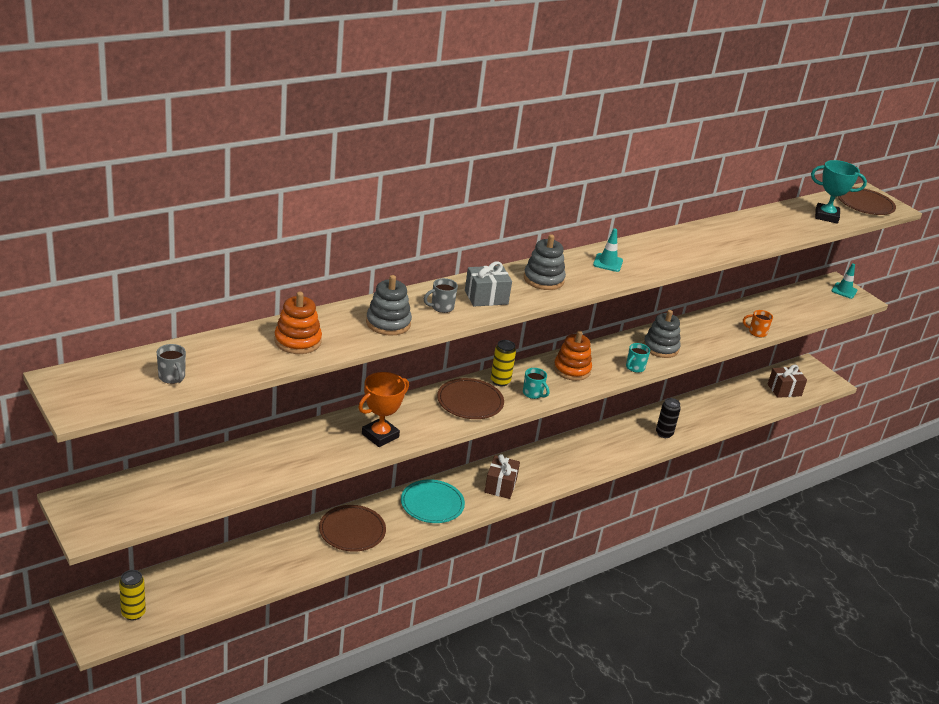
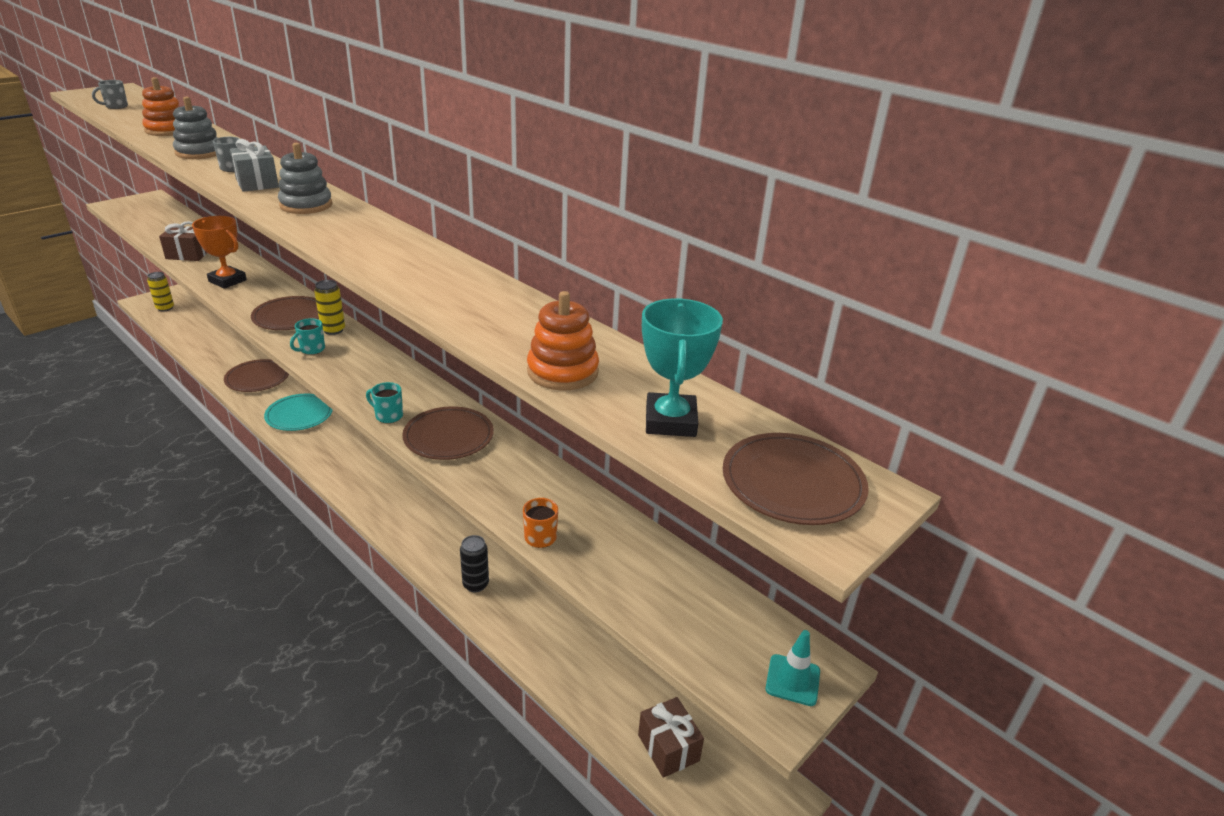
camera: 80 degrees right, 0 degrees up
(500, 486) = (334, 453): brown gift -> brown gift (188, 254)
(572, 370) = (370, 371): orange stacking toy -> orange stacking toy (562, 372)
(608, 263) = (364, 235): turquoise traffic cone -> none
(660, 348) = (448, 436): grey stacking toy -> brown plate

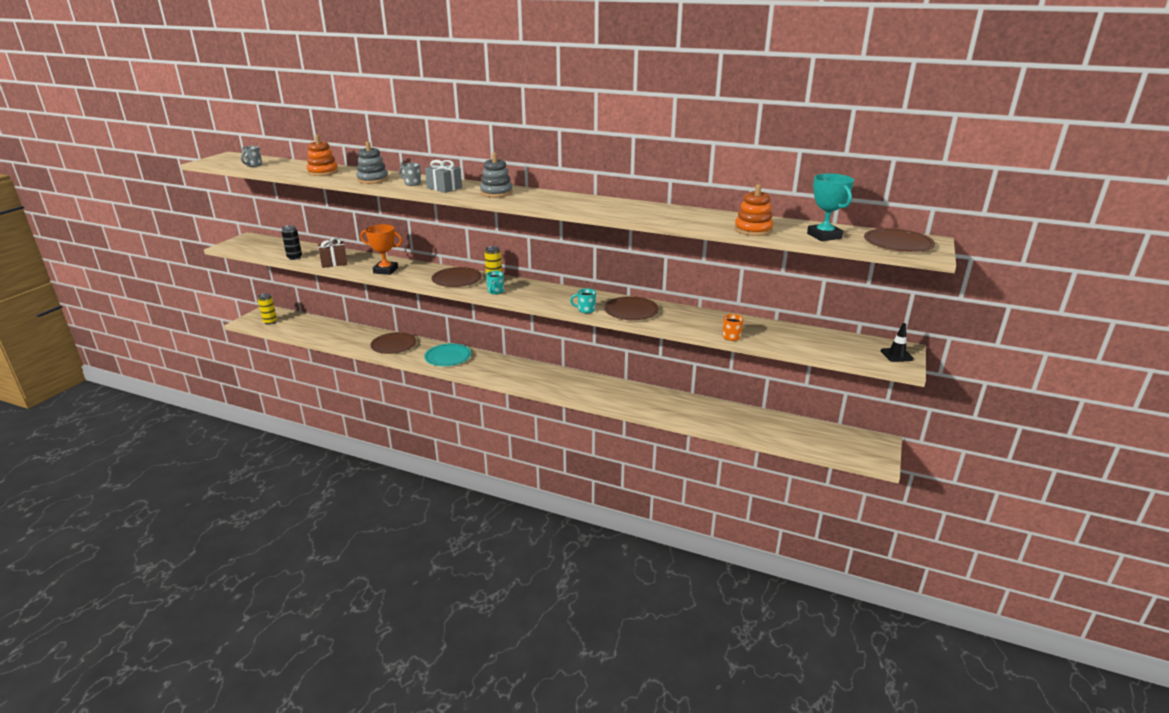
camera: 20 degrees left, 5 degrees down
(475, 584) = (651, 406): black can -> black can (294, 257)
(668, 748) = (814, 440): brown gift -> none
(792, 680) = (896, 355): turquoise traffic cone -> black traffic cone

